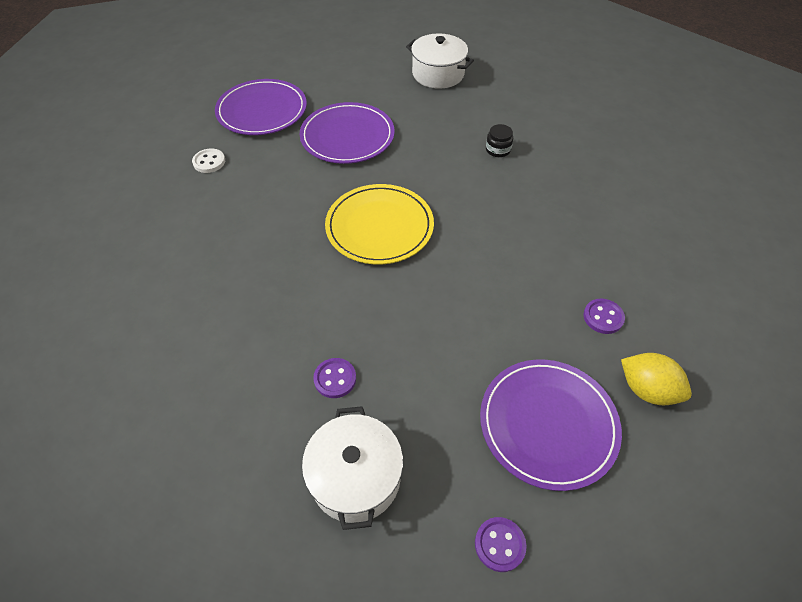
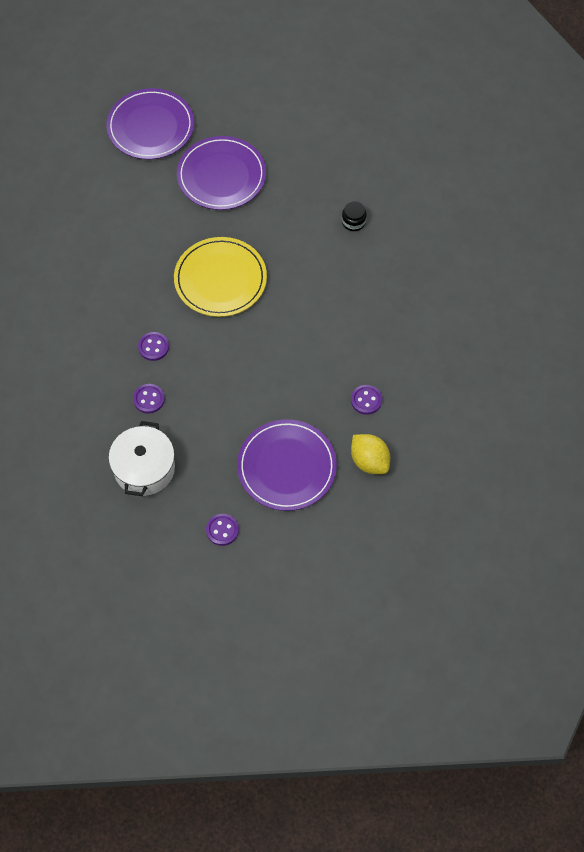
camera: 15 degrees right, 10 degrees up
(209, 162) = (92, 178): white button -> none
(323, 314) = (153, 347): none -> purple button
(438, 74) = (334, 115): white pot -> none

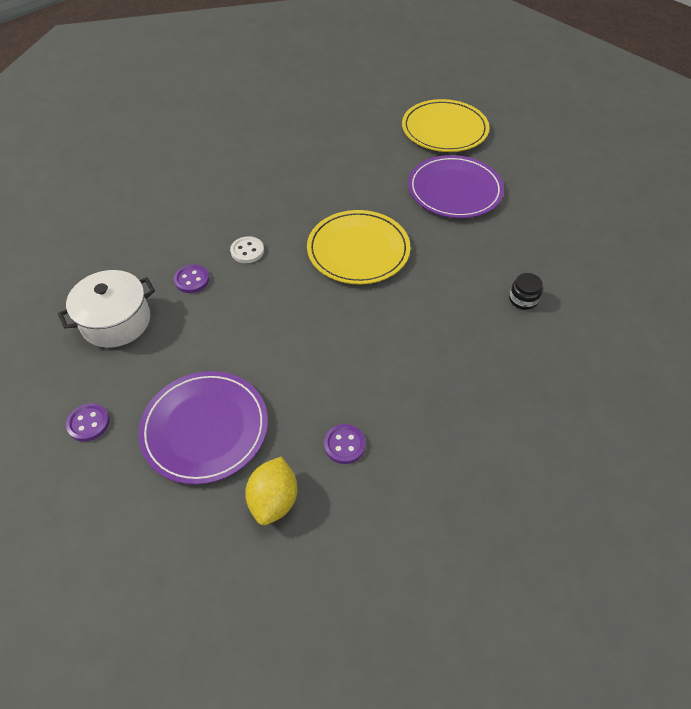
camera: 50 degrees right, 10 degrees down
(150, 127) = (444, 129): purple plate -> yellow plate
(153, 347) = (247, 251): purple button -> white button

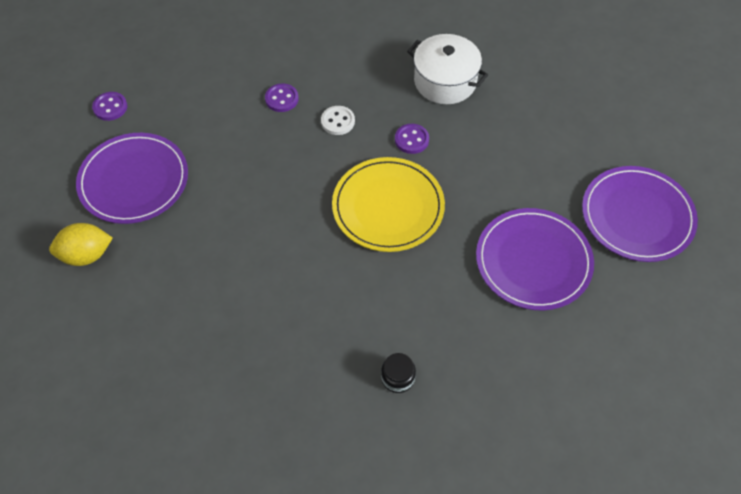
camera: 65 degrees right, 5 degrees up
(116, 321) = (212, 72): white pot -> white pot (445, 81)
(344, 445) = (155, 283): purple button -> purple button (411, 140)
(444, 129) = (637, 216): yellow plate -> purple plate

